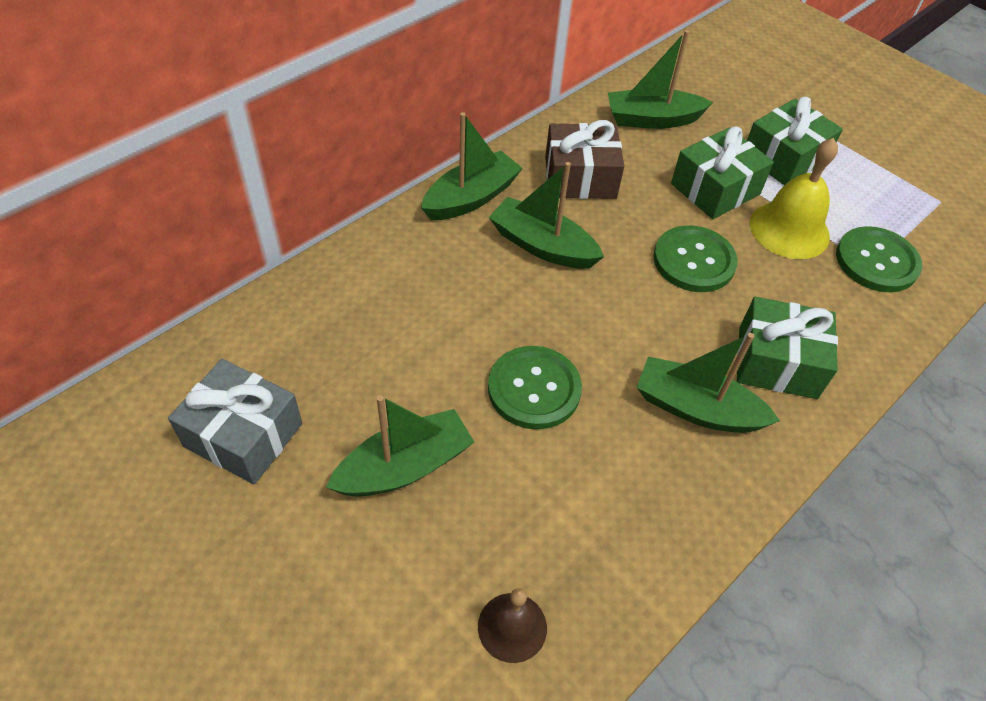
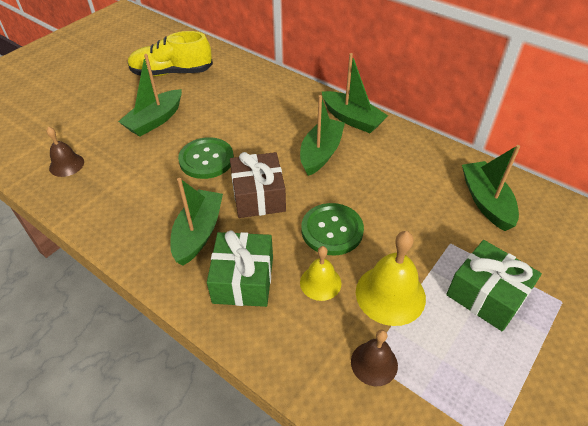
camera: 85 degrees right, 5 degrees down
(243, 435) = (172, 73): grey gift -> yellow shoe
(404, 467) = (155, 120): green boat -> green boat turned 75 degrees clockwise
(580, 177) = (395, 165): brown gift -> brown gift (258, 196)
(715, 189) = (419, 243): green gift -> none
(777, 286) = (320, 282): none -> yellow bell
(876, 261) = (374, 363): green button -> brown bell

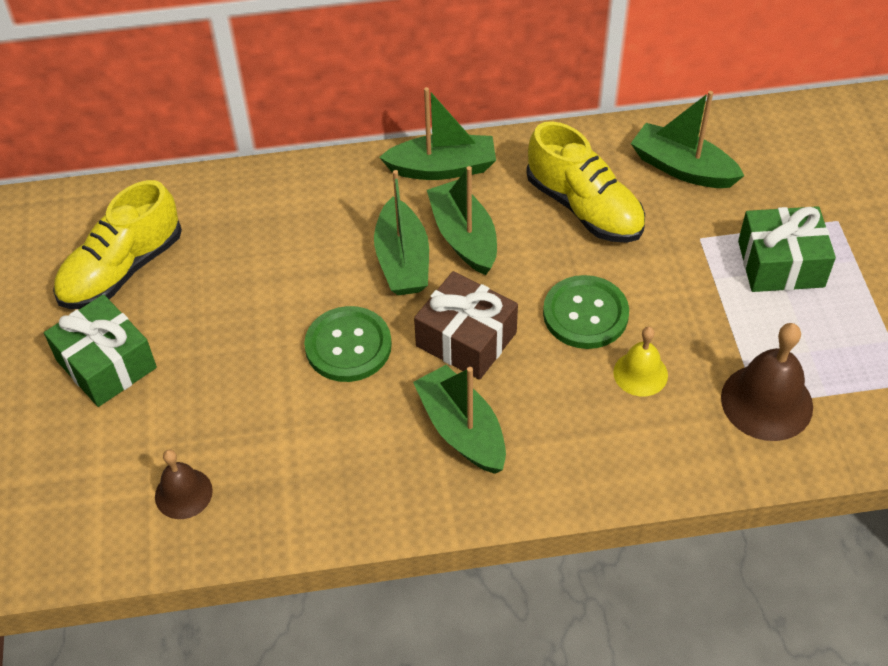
camera: 45 degrees left, 5 degrees up
(155, 120) = (207, 350): green boat -> green boat (402, 260)
(243, 279) = (570, 433): green gift -> green gift (106, 364)
(374, 363) = (766, 402): brown bell -> brown bell, size x1.64
(390, 294) = (709, 331): yellow bell -> none
(401, 182) = (584, 207): none -> yellow shoe

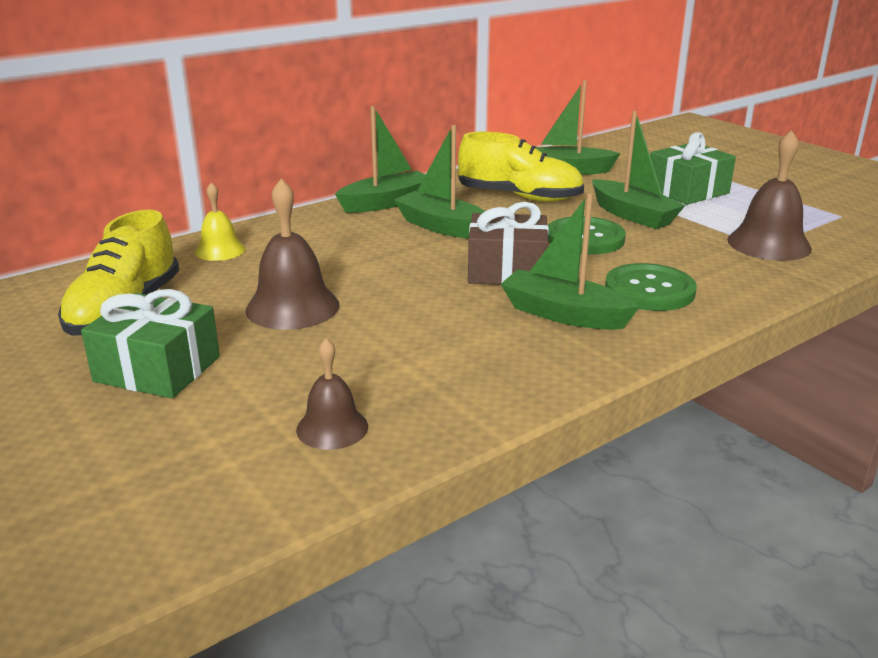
camera: 30 degrees left, 25 degrees down
(248, 320) = (292, 307): none -> brown bell
(348, 346) = (406, 298): green button -> green button (649, 290)
(402, 260) = (404, 247): green boat -> green boat (633, 215)
(640, 373) = (664, 253): yellow bell -> yellow bell (220, 250)

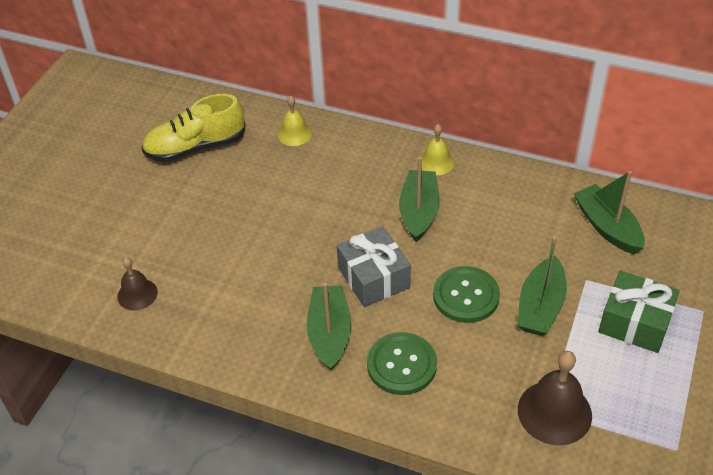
camera: 60 degrees right, 20 degrees up
(157, 369) = (148, 199): green gift -> none
(292, 307) = (247, 208): brown bell -> none
(386, 203) = (436, 162): green boat -> yellow bell
(507, 270) = (374, 277): brown gift -> grey gift
(519, 197) = (515, 226): yellow shoe -> none

